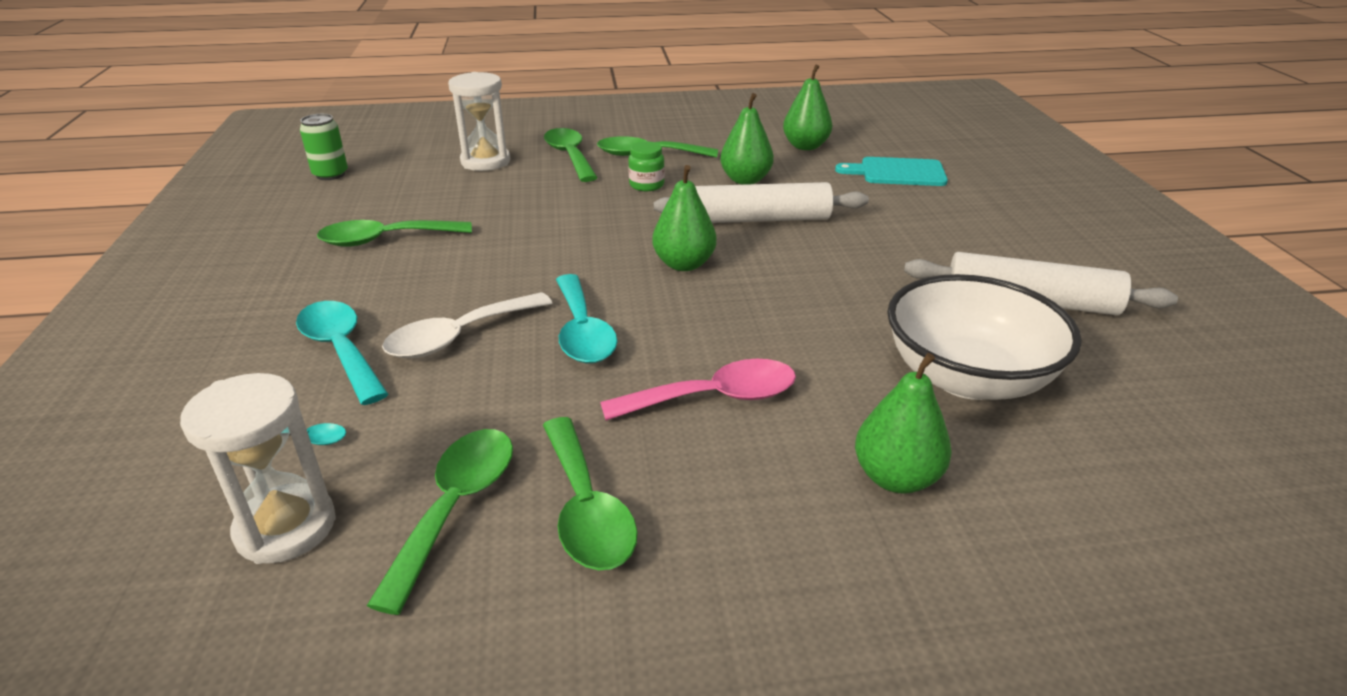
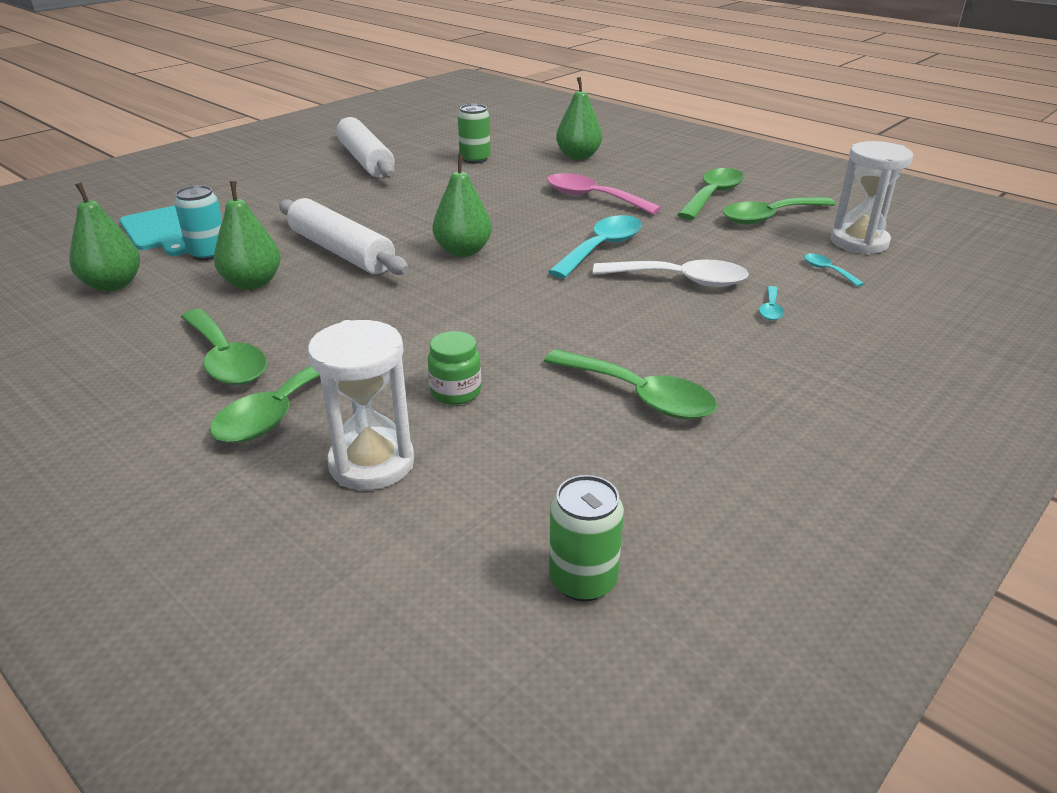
camera: 130 degrees left, 0 degrees up
(341, 350) = (770, 309): turquoise spoon -> turquoise spoon, size x0.47
(646, 185) = (323, 323): green jar -> green jar (455, 392)
(824, 178) = (208, 253): none -> turquoise can
(967, 377) = (475, 159): white bowl -> green can

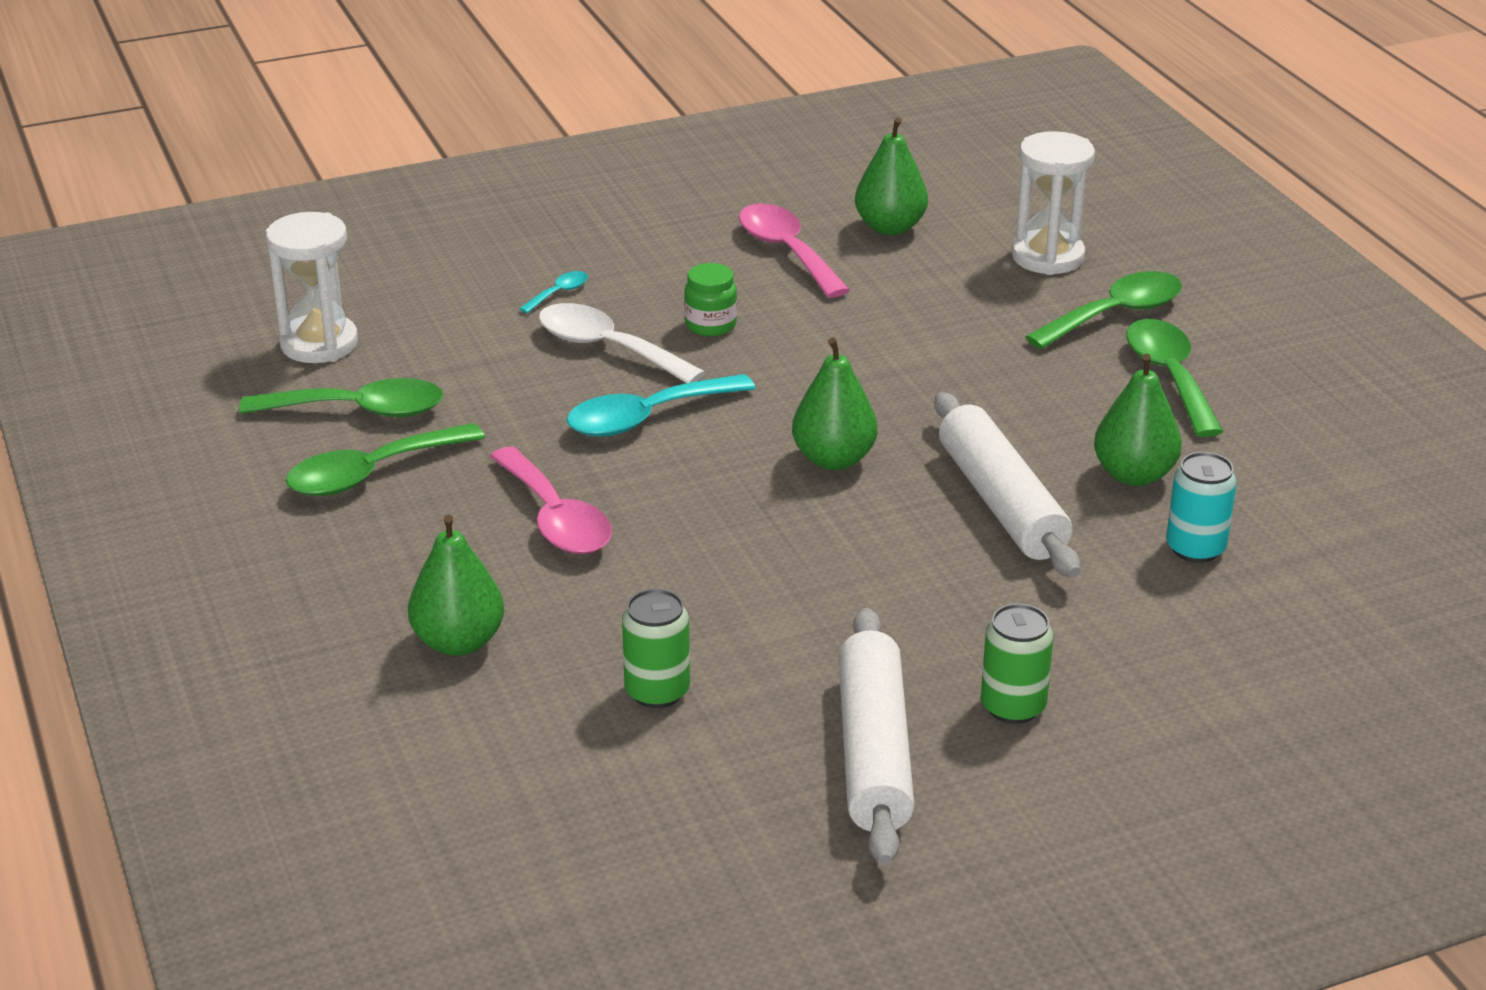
camera: 155 degrees left, 0 degrees up
(113, 285) = (1323, 519): green pear -> green pear (890, 227)
(161, 231) = (1275, 623): turquoise cutting board -> none
(455, 392) = (949, 292): green jar -> green jar (710, 325)
(583, 580) = (933, 168): green can -> green can (1013, 707)
(639, 396) = (786, 251): green spoon -> pink spoon
(827, 271) = (425, 318): turquoise spoon -> none

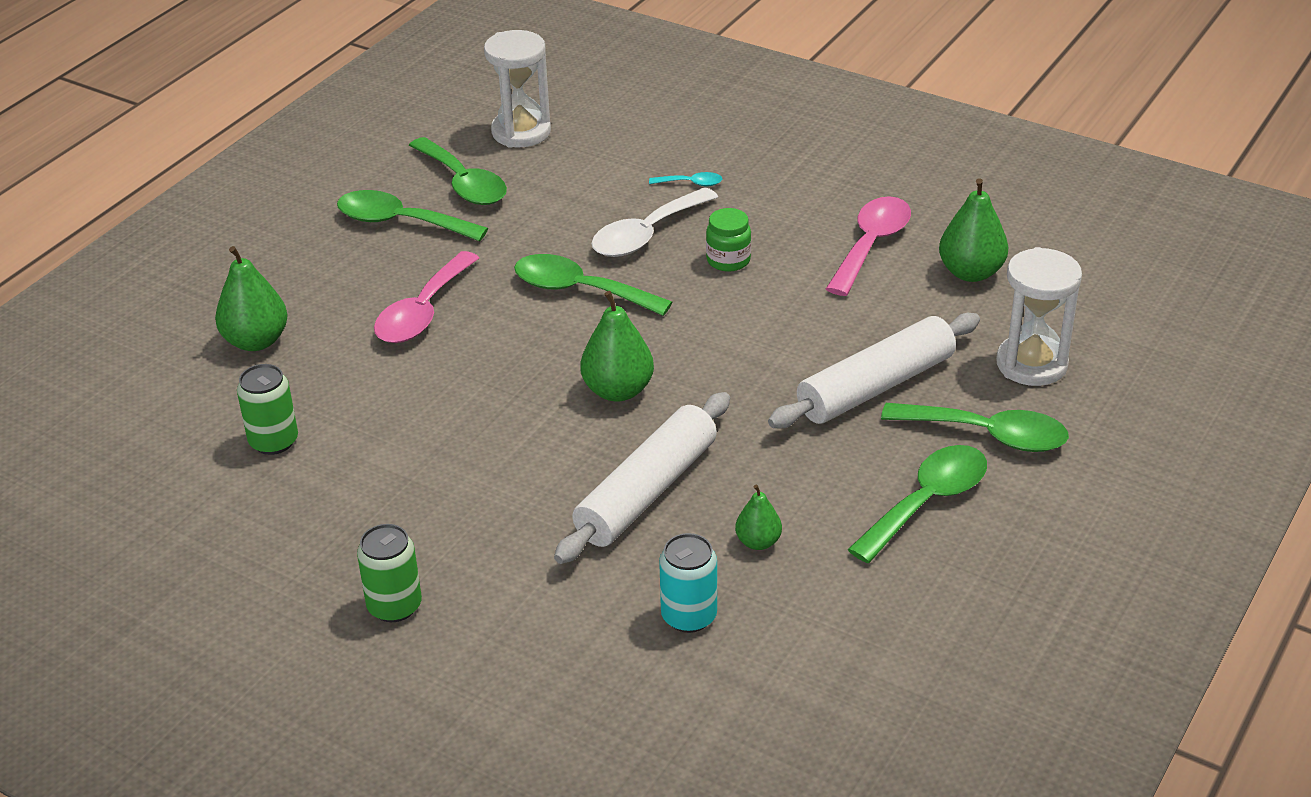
camera: 55 degrees right, 5 degrees up
(607, 348) = (646, 234): white spoon -> white spoon turned 135 degrees counterclockwise
(647, 417) = (580, 290): turquoise spoon -> green spoon
(873, 752) = (287, 563): white rolling pin -> white rolling pin (876, 386)
(1134, 475) = (758, 542): green pear -> green pear, size x0.58

